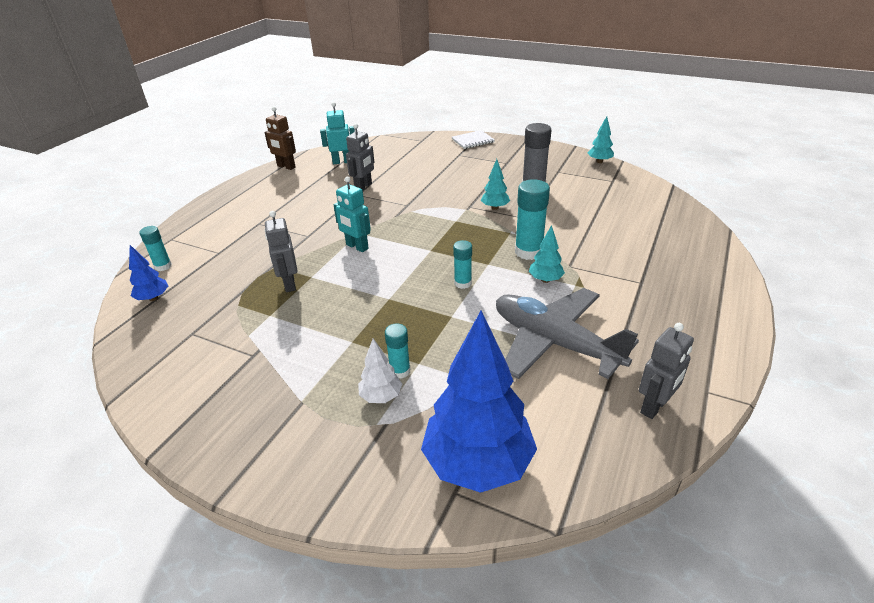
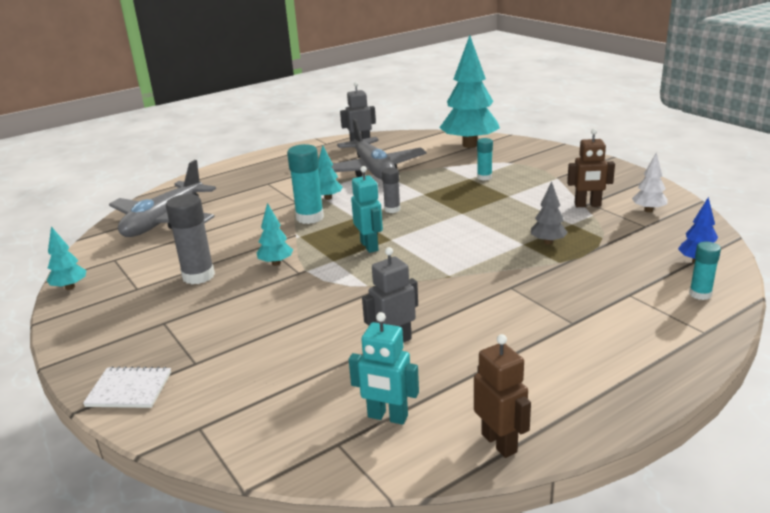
camera: 150 degrees left, 10 degrees down
(254, 350) = (587, 205): none -> brown robot
(289, 284) = (548, 242): grey robot -> grey tree
(357, 247) = (461, 260): turquoise robot -> turquoise robot (369, 246)
(381, 396) = (504, 170): white tree -> white tree (648, 210)
(463, 283) = (392, 209): turquoise glue stick -> grey glue stick
(477, 463) = (469, 145): blue tree -> turquoise tree
(645, 214) = (164, 221): none -> grey plane

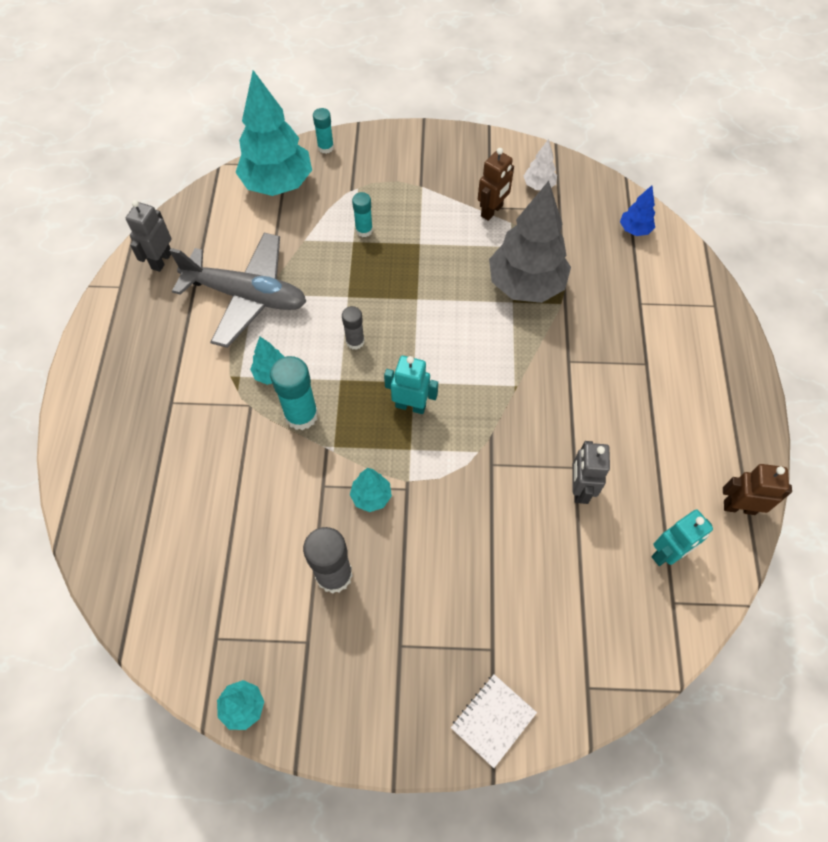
camera: 55 degrees left, 35 degrees up
(164, 221) = (164, 548): grey plane -> none
(548, 242) = (525, 285): grey tree -> grey tree, size x2.21
(700, 294) = (673, 267): turquoise glue stick -> turquoise glue stick (325, 147)

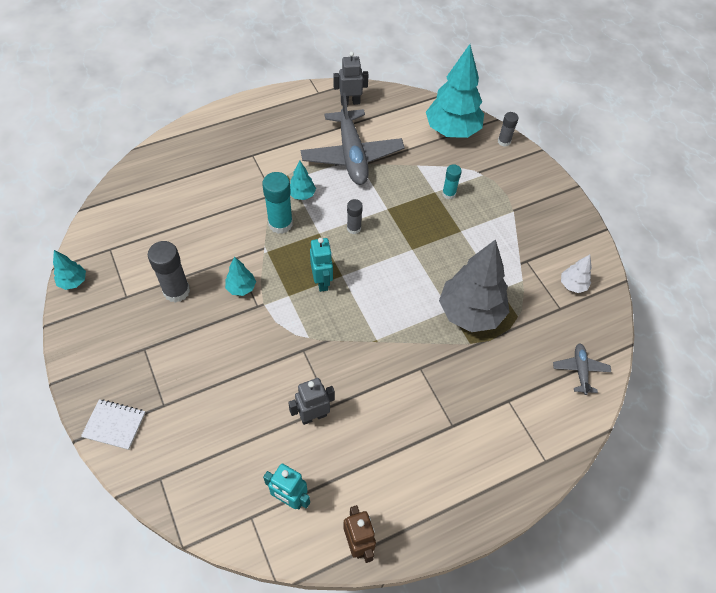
camera: 60 degrees right, 5 degrees down
(325, 147) = (504, 141): turquoise glue stick -> grey glue stick
(492, 211) = (524, 264): brown robot -> none
(634, 230) = (580, 370): blue tree -> grey plane

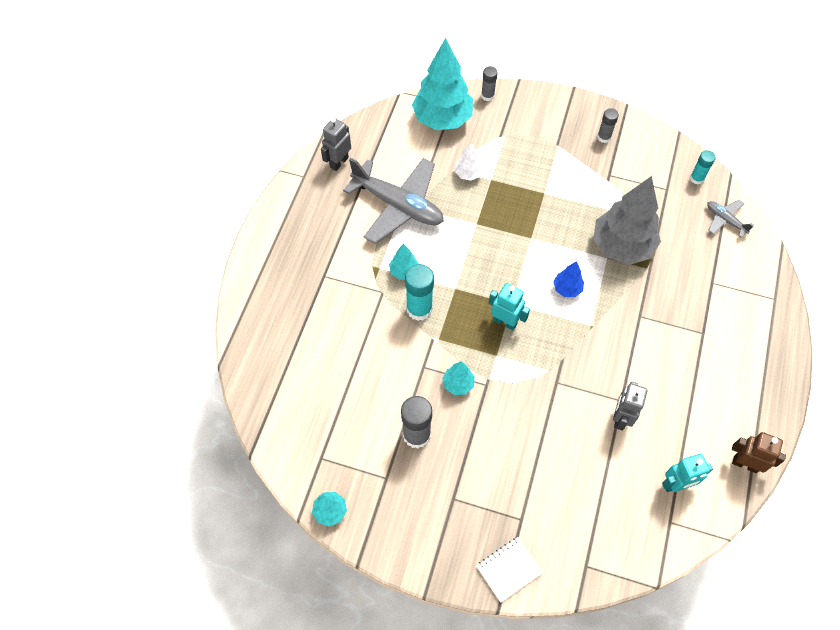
camera: 45 degrees left, 5 degrees up
(354, 228) = (474, 261): grey glue stick -> grey glue stick (604, 137)
(392, 302) = (567, 289): none -> blue tree
(448, 194) = (502, 172): turquoise glue stick -> turquoise glue stick (696, 178)
(572, 285) = (655, 165): white tree -> white tree (468, 174)

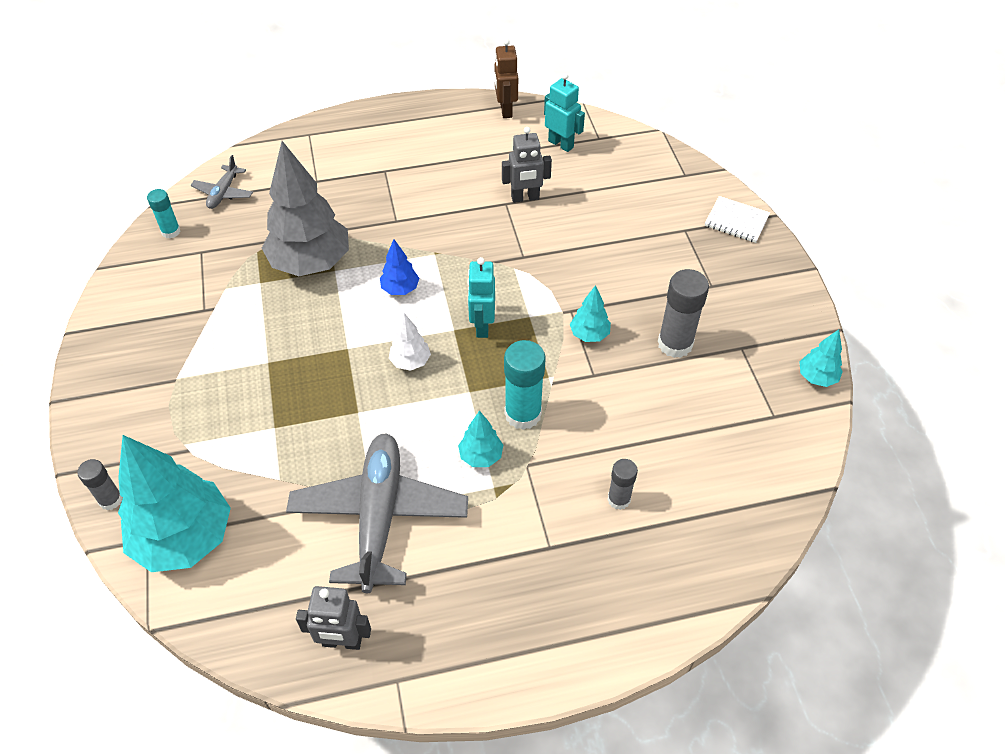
camera: 120 degrees left, 10 degrees down
(468, 174) = (278, 458): white tree -> white tree (410, 362)
(604, 137) = (140, 336): grey glue stick -> grey glue stick (618, 499)

